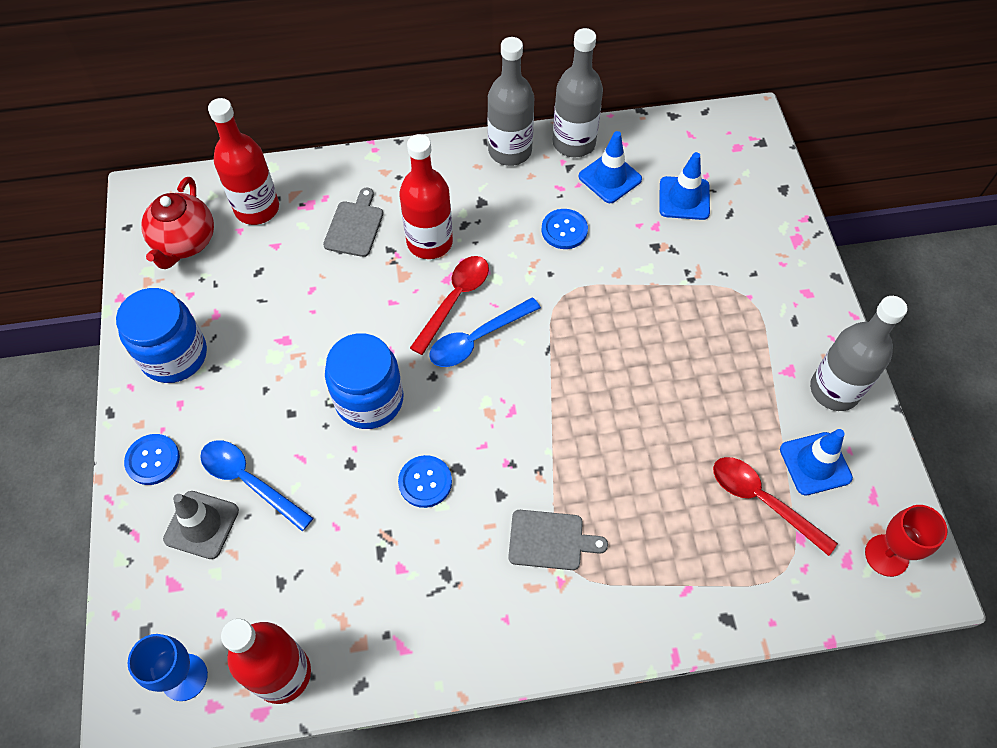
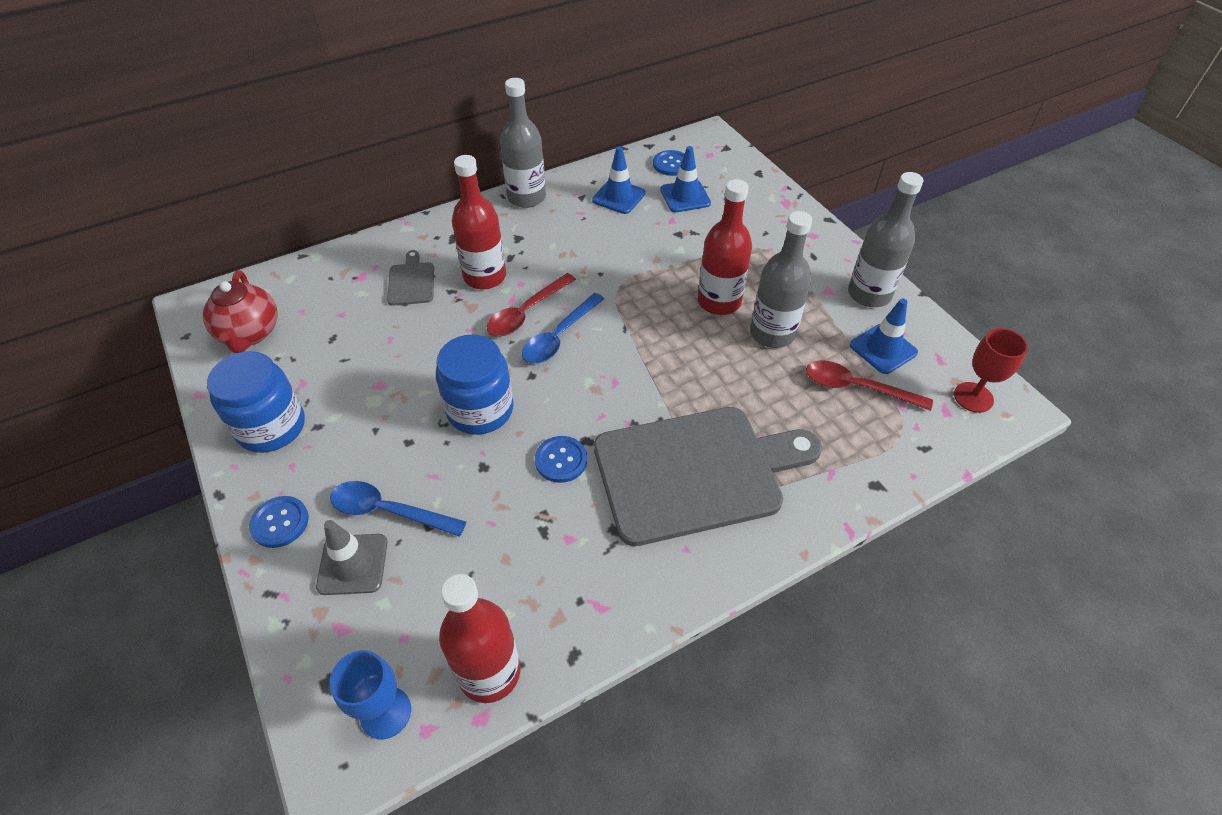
camera: 20 degrees left, 10 degrees down
(257, 208) = (312, 290): red bottle -> red bottle (719, 301)
(455, 299) = (526, 313): red spoon -> red spoon turned 150 degrees counterclockwise
(550, 540) = (695, 472): grey cutting board -> grey cutting board, size x2.40
(564, 230) = (598, 240): blue button -> blue button (671, 164)
(574, 143) = (577, 180): grey bottle -> grey bottle (772, 333)

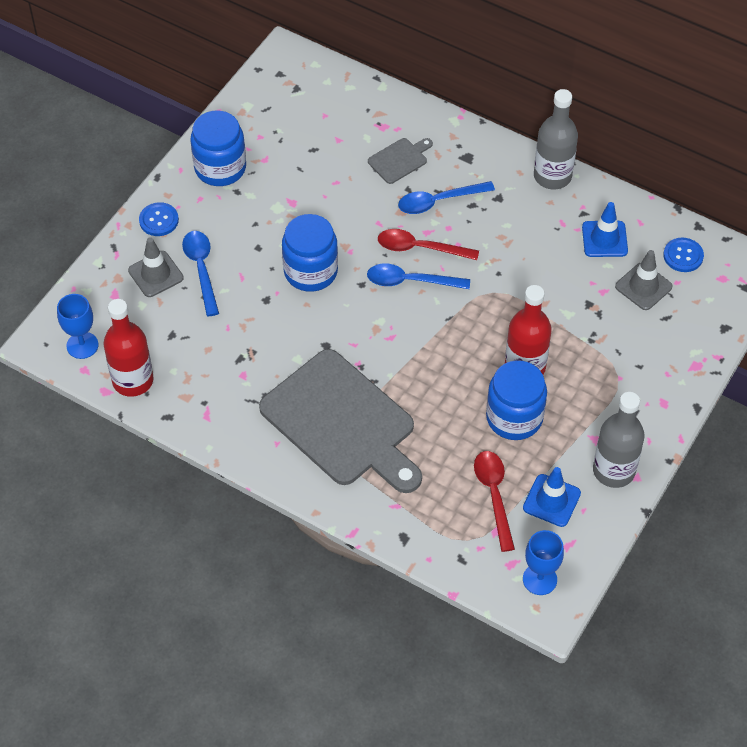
camera: 60 degrees right, 5 degrees up
(250, 334) = (284, 102): red teapot -> none
(485, 277) = (438, 201): red bottle -> blue spoon
(561, 460) = (300, 340): blue button -> none
(685, 196) = (643, 286): blue traffic cone -> grey traffic cone
(772, 333) = (514, 417): grey bottle -> blue jar
(973, 397) = (539, 579): red goblet -> blue goblet

